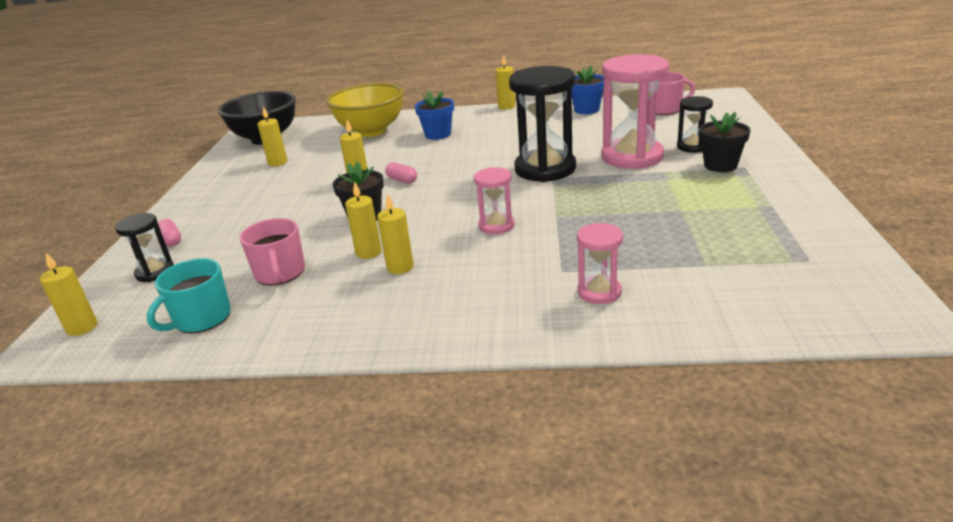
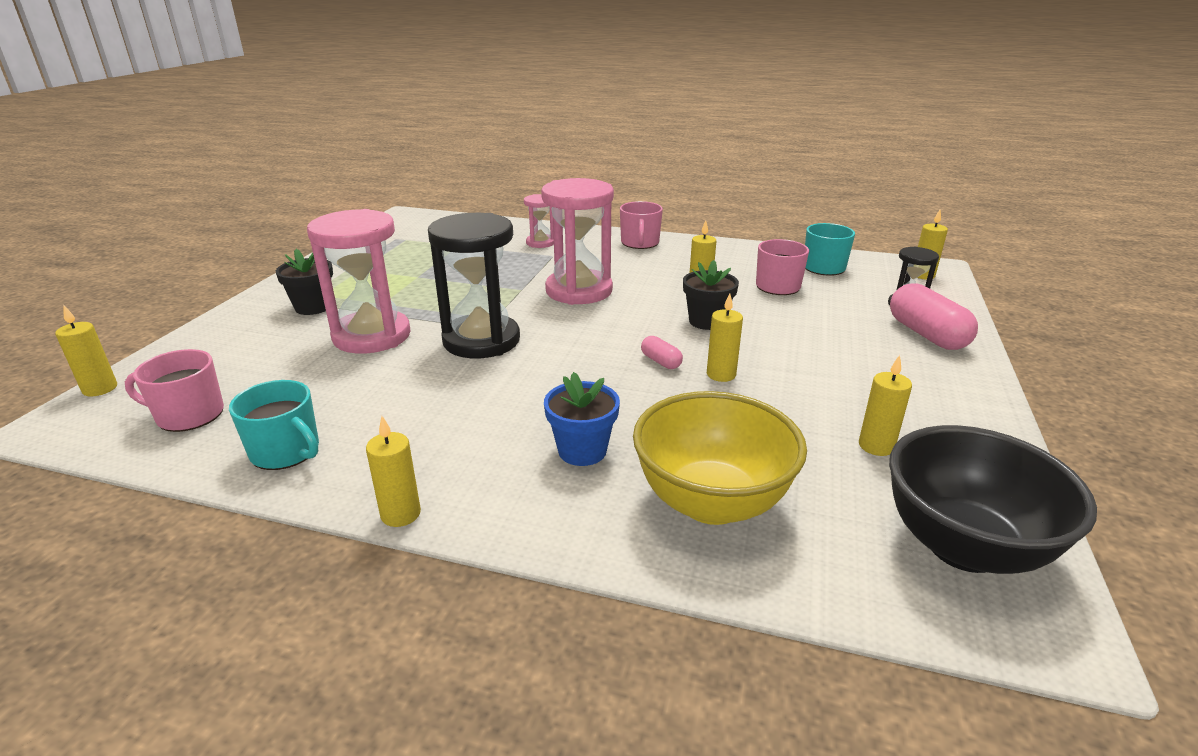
camera: 170 degrees left, 0 degrees up
(171, 240) = (926, 334): pink capsule -> pink capsule, size x2.05
(400, 267) = (672, 274): yellow candle -> yellow candle (100, 389)
(454, 321) = (640, 243): none -> pink mug
(496, 226) = (579, 291): pink hourglass -> pink hourglass, size x1.97
(586, 110) = (286, 451): blue flower pot -> turquoise mug
(692, 147) = (292, 335): black hourglass -> none

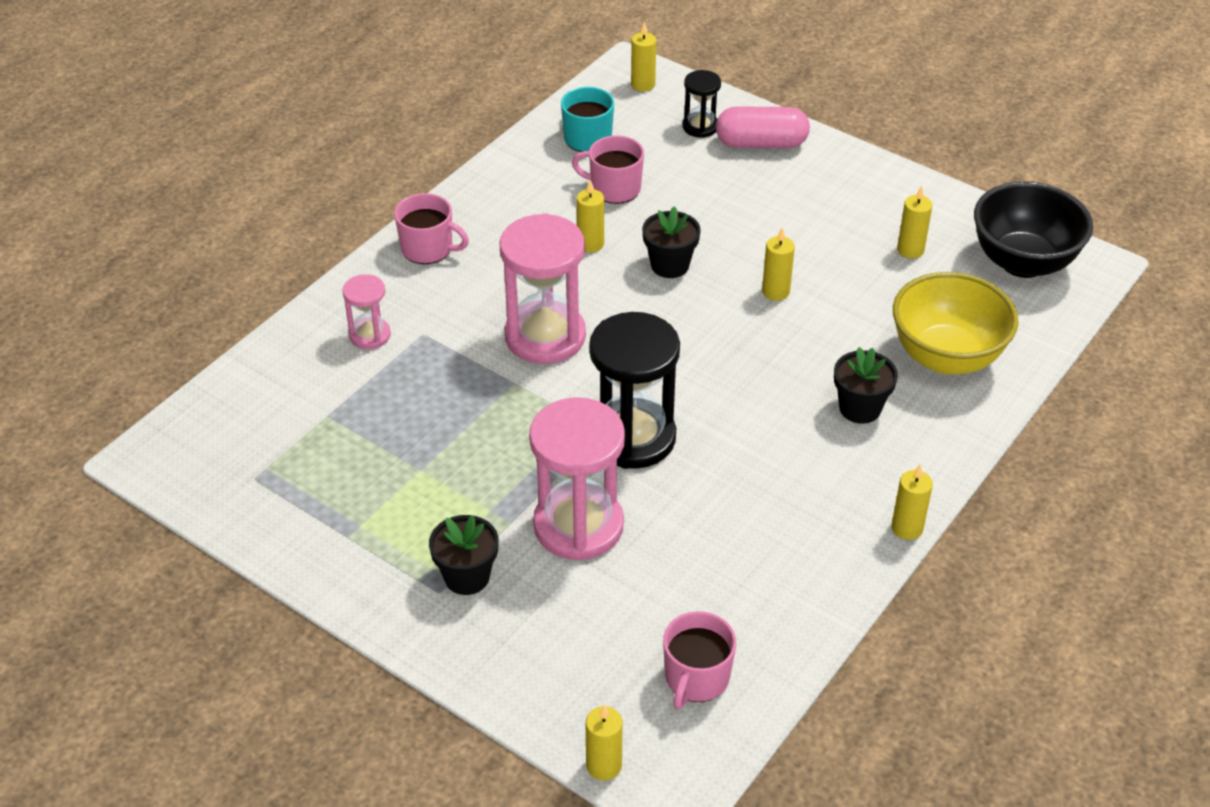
camera: 70 degrees left, 15 degrees up
(286, 451) = (792, 599): turquoise mug -> none
(582, 451) = (860, 408): blue flower pot -> black flower pot
(661, 361) = (736, 321): pink capsule -> none

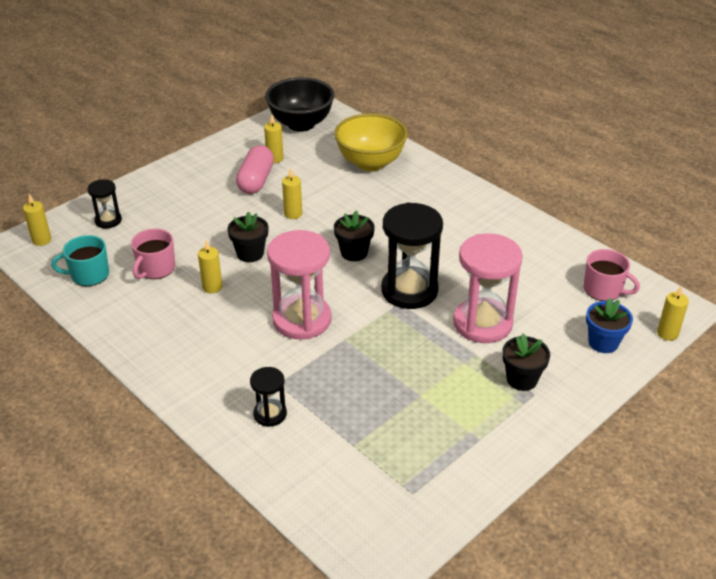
camera: 80 degrees left, 5 degrees down
(370, 335) = (270, 414): pink hourglass -> black hourglass
(428, 248) = (180, 373): pink mug -> none
(564, 676) = (603, 342): none -> blue flower pot
(761, 143) = (142, 197): pink capsule -> pink capsule (256, 181)
(860, 408) = (404, 199): black flower pot -> black flower pot (354, 252)
(907, 528) = (498, 199): yellow candle -> none

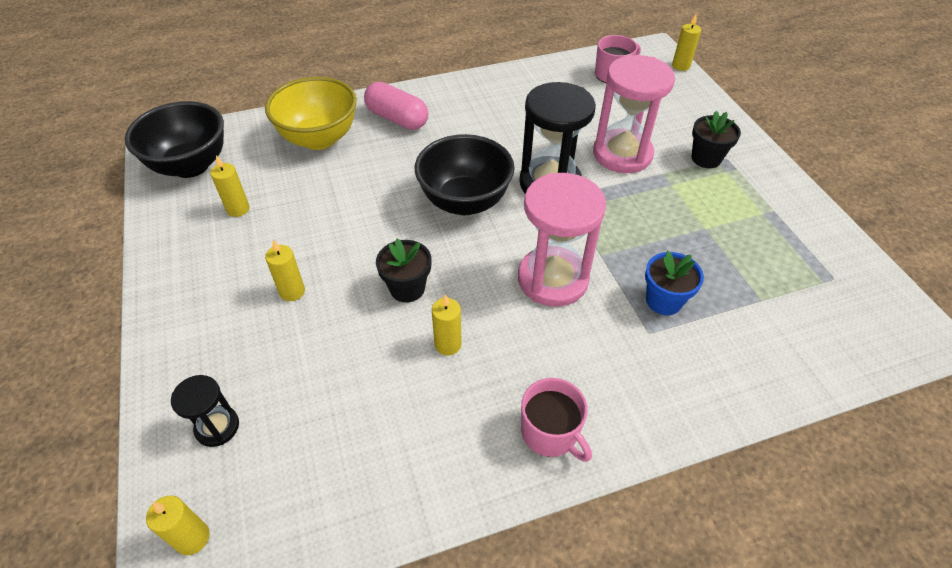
camera: 65 degrees left, 10 degrees up
(89, 275) = (330, 486): turquoise mug -> none
(156, 268) = (371, 396): pink mug -> pink mug (550, 433)
(256, 181) = (267, 239): pink capsule -> pink capsule (397, 119)
(270, 414) = (696, 355): black hourglass -> none
(293, 214) = (360, 227): yellow candle -> yellow candle (292, 291)
(354, 252) = (465, 202): black flower pot -> black bowl
(603, 342) = (678, 99): blue flower pot -> blue flower pot (663, 301)

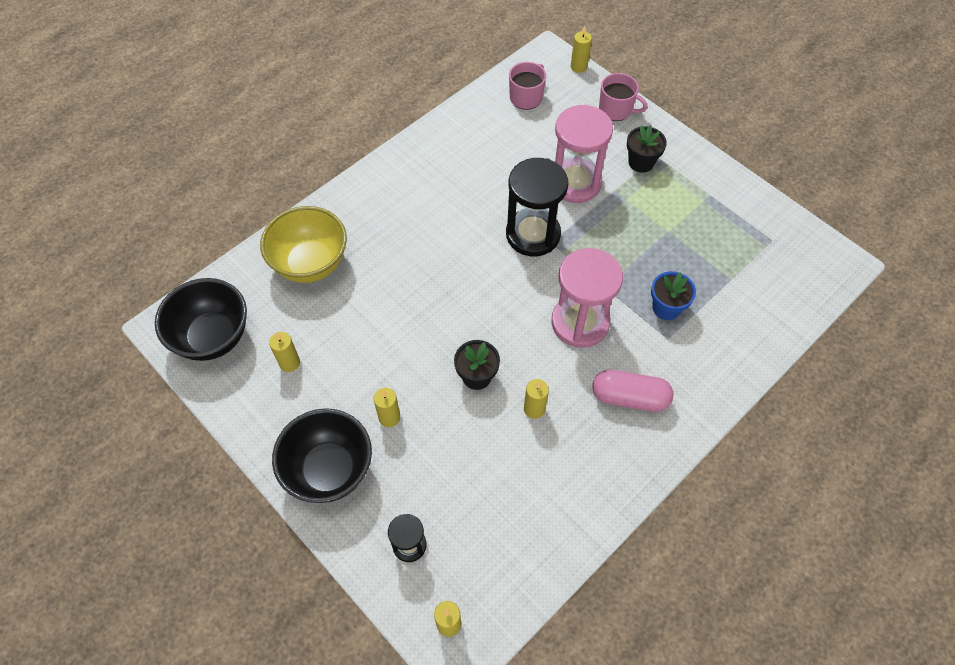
camera: 25 degrees left, 10 degrees up
(397, 119) = (366, 216): pink capsule -> pink capsule (629, 397)
(465, 202) = (475, 279): black bowl -> black bowl (329, 470)
(550, 433) = (639, 443): pink mug -> pink mug (616, 109)

